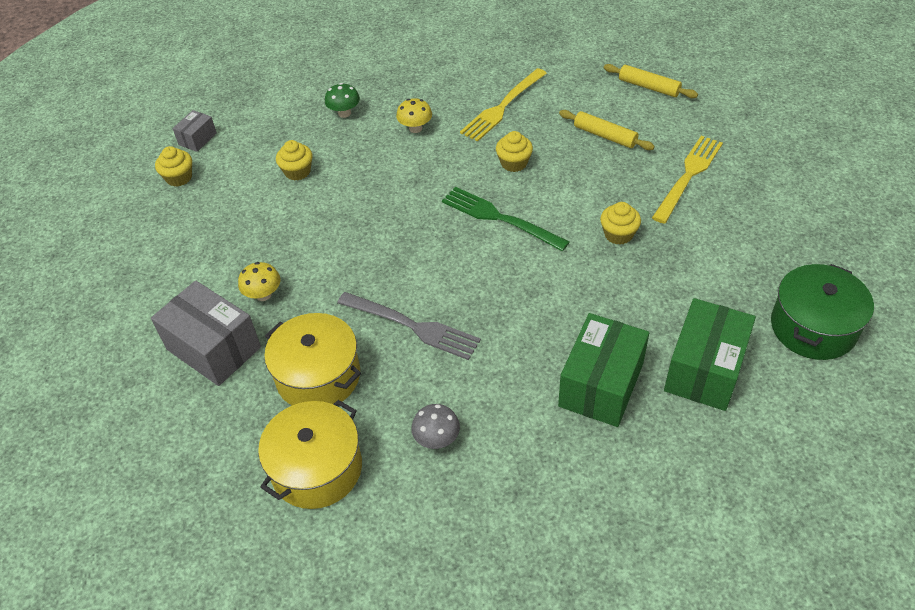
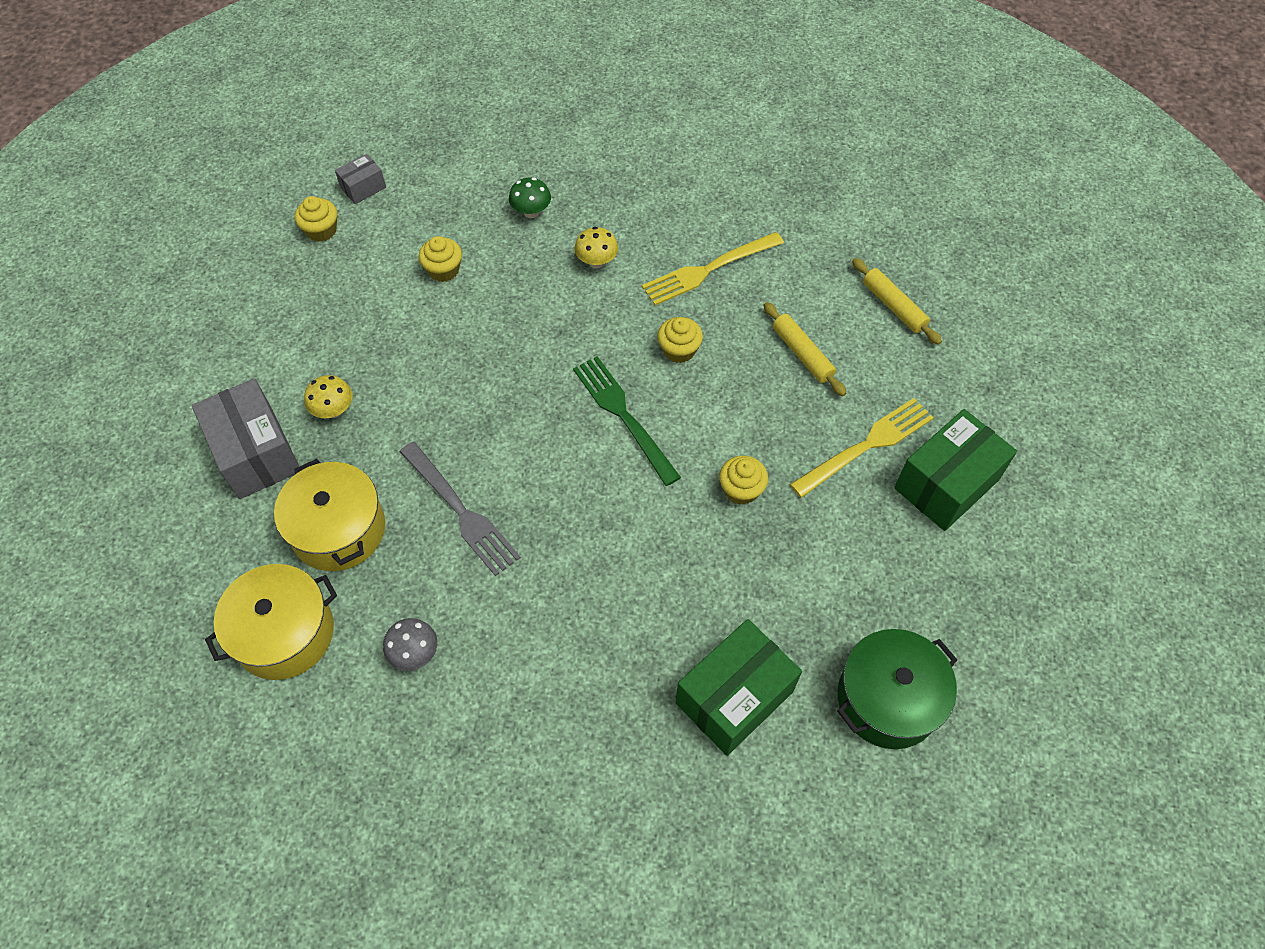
camera: 20 degrees right, 10 degrees up
(601, 385) = (614, 666): green box -> green box (946, 484)

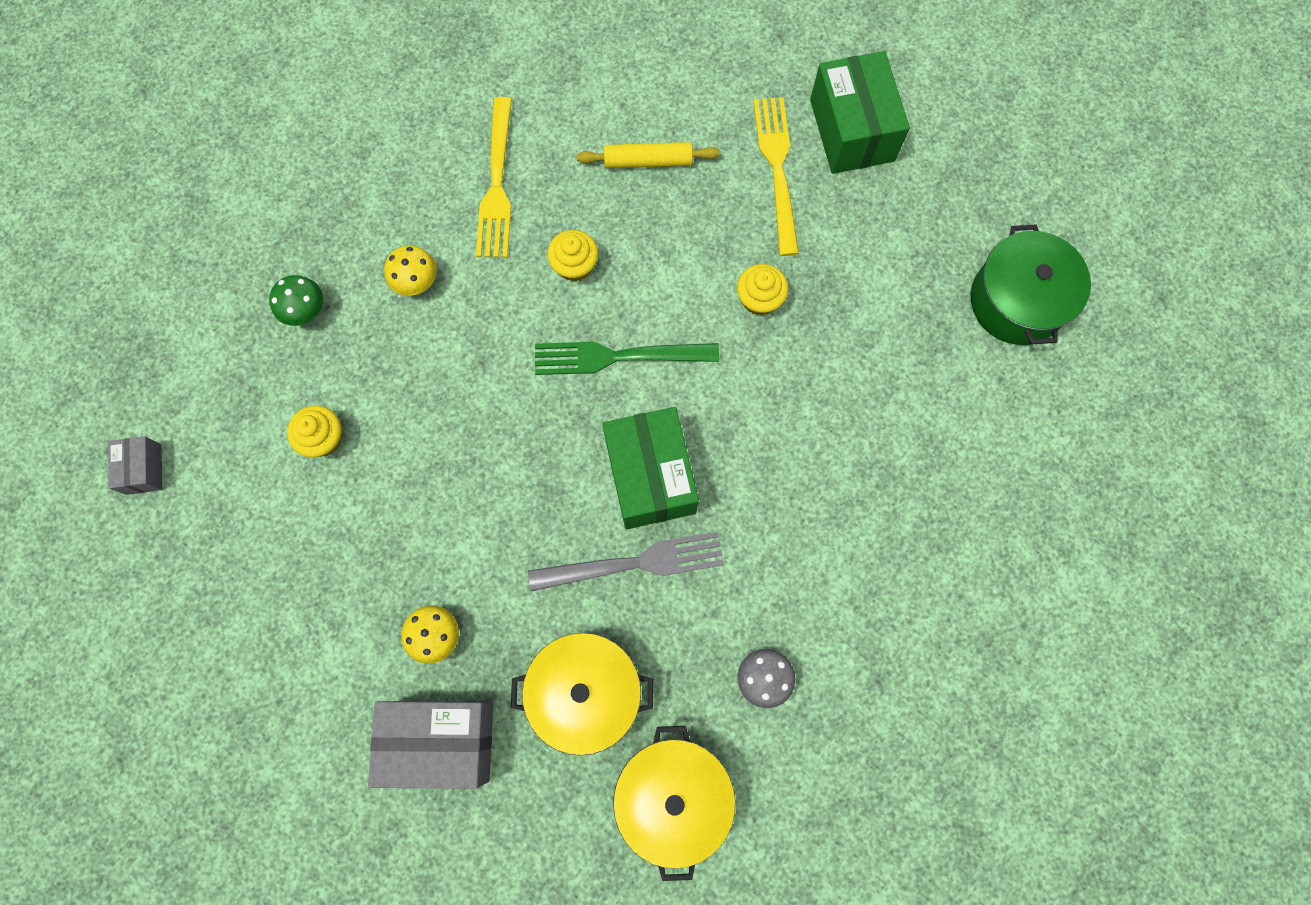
camera: 60 degrees left, 15 degrees up
(321, 230) = (176, 543): yellow cupcake -> none
(734, 697) = (953, 420): green box -> green box (650, 476)
(893, 306) = (645, 53): yellow rolling pin -> none

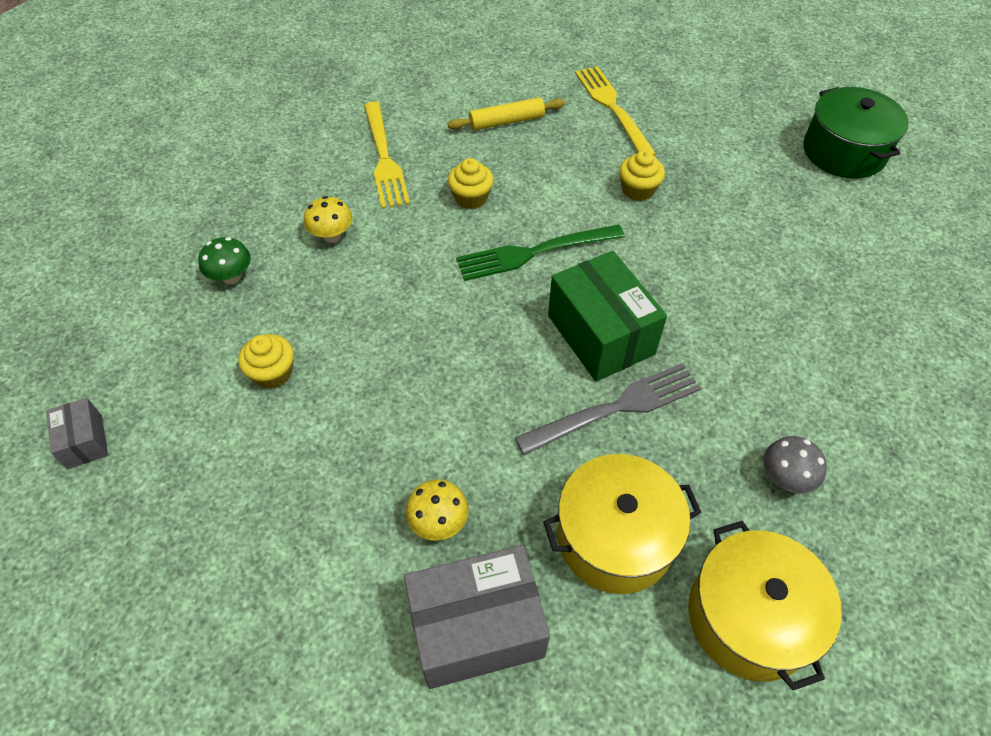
camera: 15 degrees left, 20 degrees down
(851, 130) = (659, 76): green box -> none

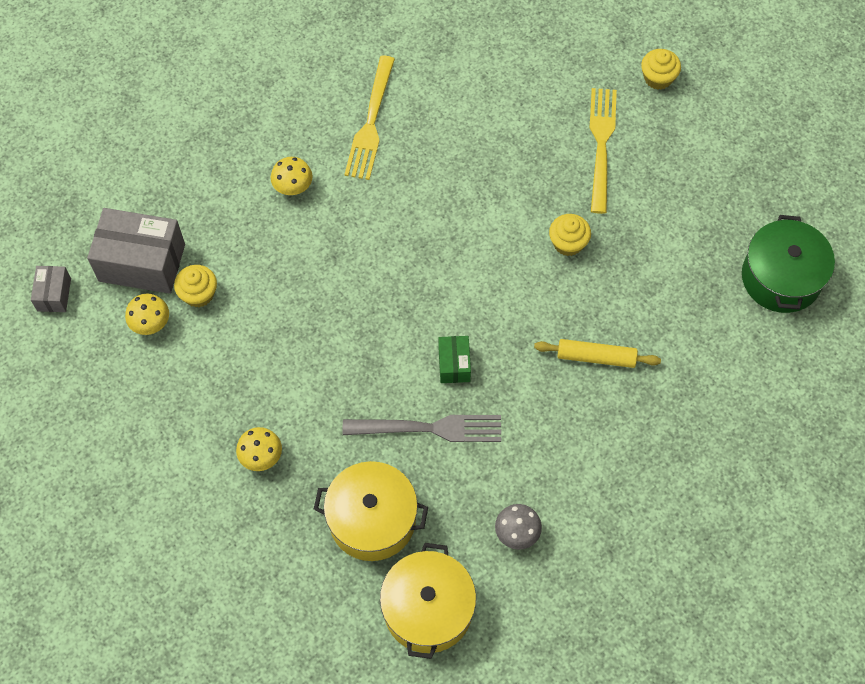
camera: 25 degrees right, 10 degrees up
(226, 426) = (151, 323): none -> yellow mushroom
(231, 277) = (201, 195): green mushroom -> none
(471, 198) = (422, 194): yellow cupcake -> yellow cupcake (658, 78)
(477, 628) = (251, 536): grey box -> grey box (142, 262)
(506, 121) = (496, 123): yellow rolling pin -> yellow rolling pin (596, 357)
(533, 253) = (444, 269): green fork -> none
(600, 334) = (454, 364): green box -> green box, size x0.50

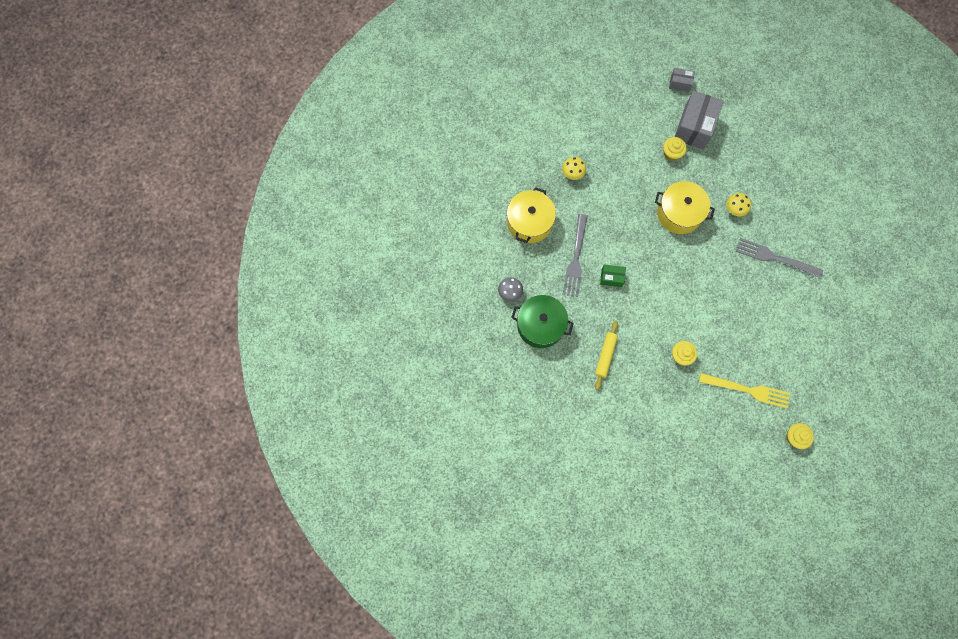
camera: 100 degrees right, 10 degrees up
(151, 323) = (656, 128): yellow mushroom -> none
(371, 123) = (774, 258): yellow fork -> grey fork
(428, 609) = (477, 242): yellow pot -> yellow pot (679, 213)
(781, 278) = (643, 477): green pot -> green pot (540, 325)

